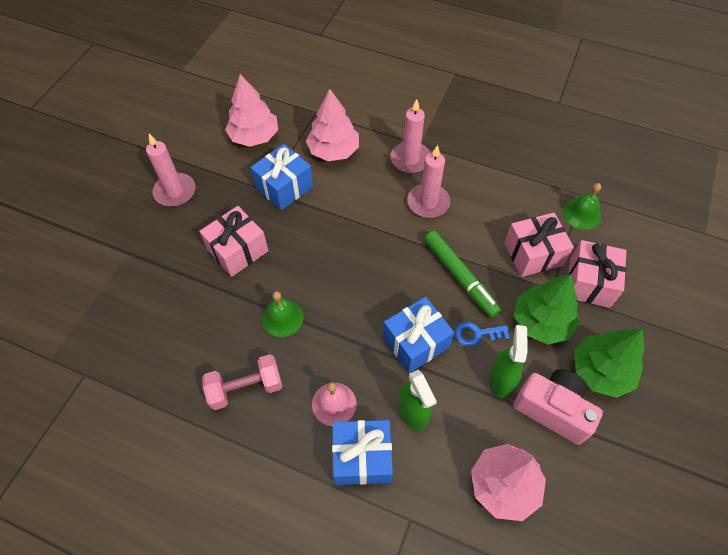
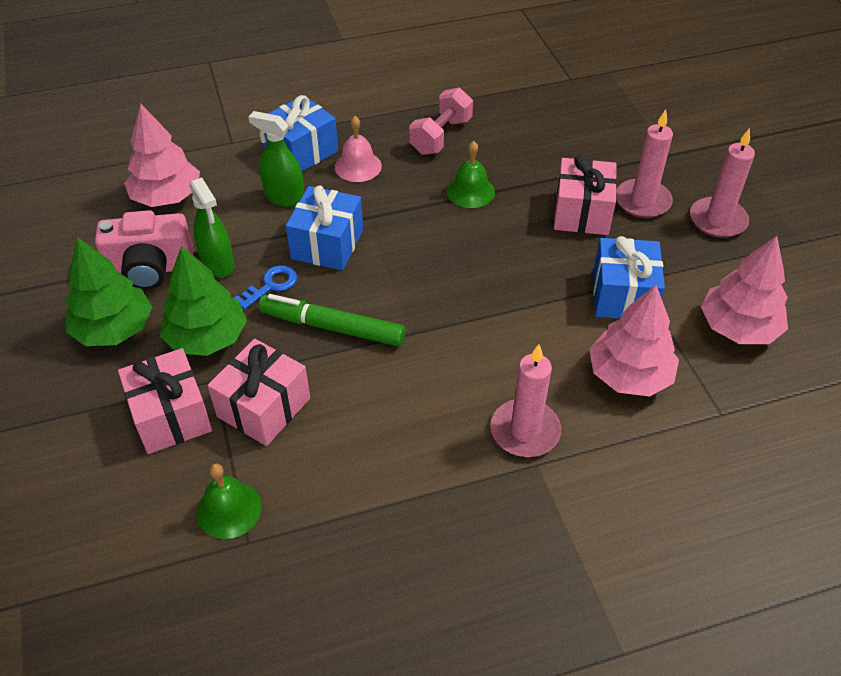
camera: 140 degrees right, 10 degrees down
(428, 202) = (445, 387): pink candle -> pink candle (642, 201)

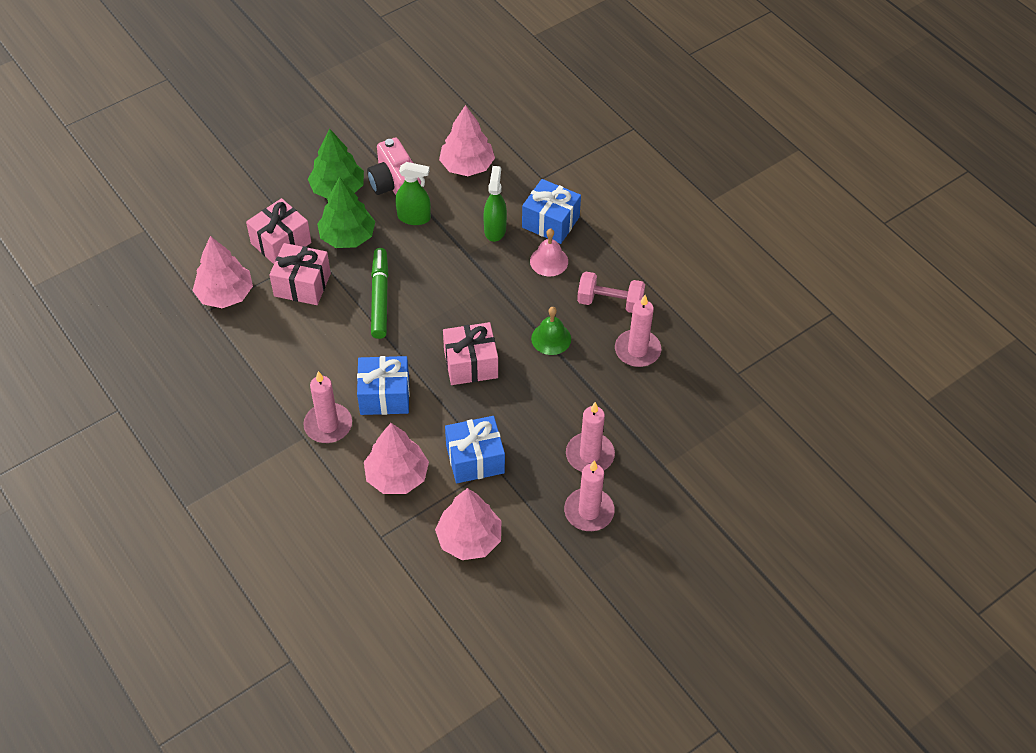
camera: 70 degrees right, 5 degrees up
(218, 263) = (414, 217): green spray bottle -> green spray bottle turned 120 degrees counterclockwise
(229, 509) = (225, 294): green bell -> pink tree
(271, 285) = (405, 253): blue key -> none
(327, 244) = (457, 270): blue gift -> blue gift (384, 395)
(514, 133) = (637, 350): none -> pink candle
(582, 213) = (557, 416): pink gift -> pink gift (471, 364)

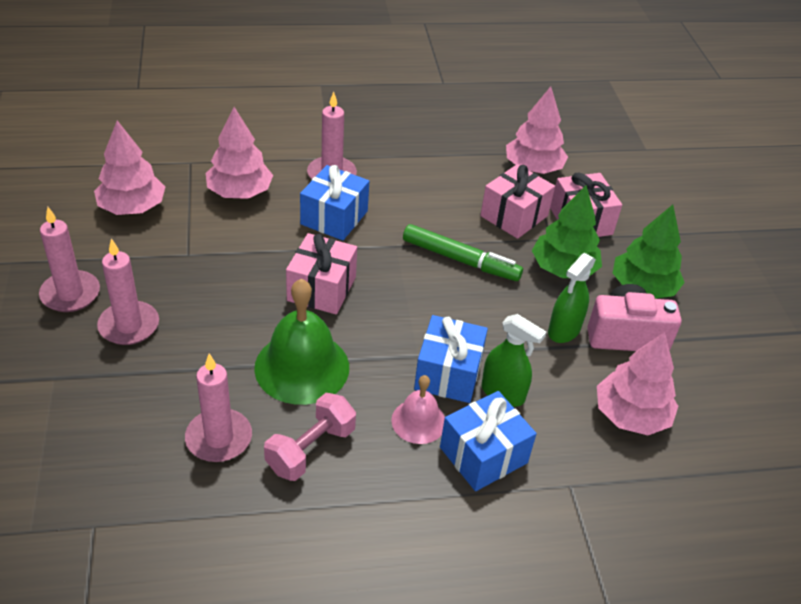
camera: 115 degrees right, 10 degrees down
(475, 459) = (208, 245): blue gift -> blue gift (448, 374)
(551, 338) = (302, 367): green bell -> green bell, size x1.79

